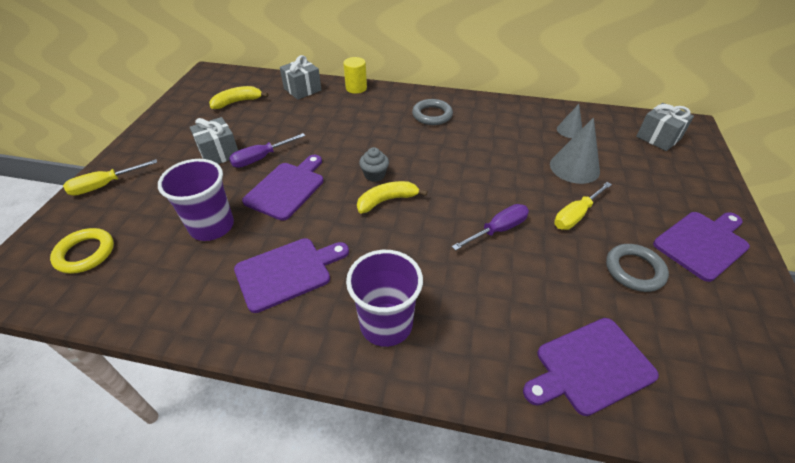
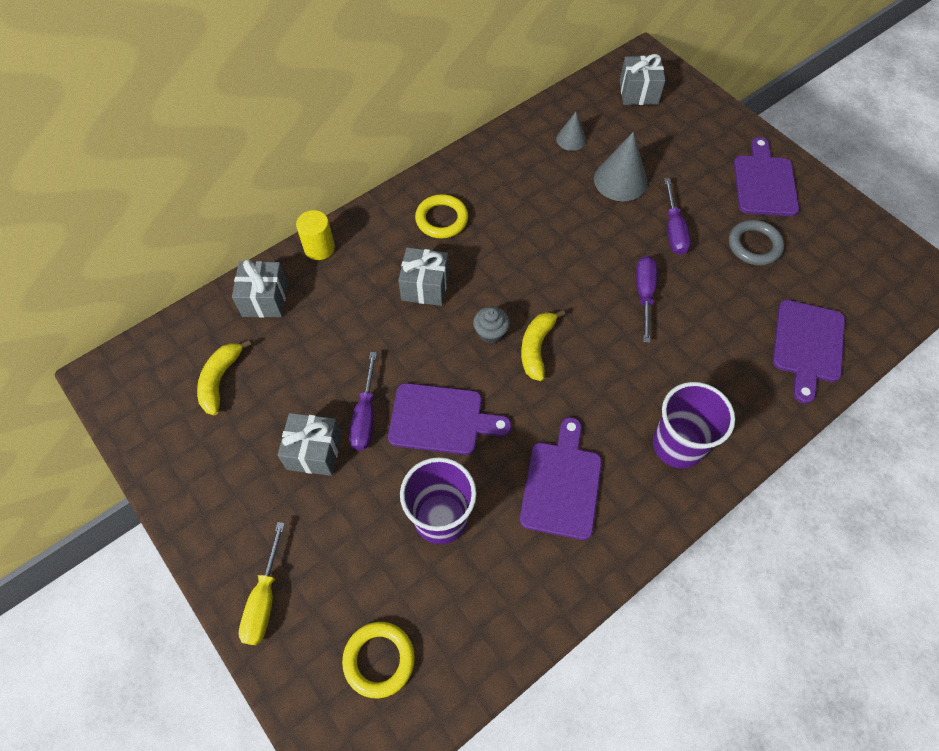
camera: 50 degrees left, 15 degrees up
(287, 188) = (441, 419): purple cutting board -> purple cutting board turned 120 degrees clockwise
(376, 133) = (425, 287): none -> grey gift
(432, 115) = (441, 219): grey ring -> yellow ring
(575, 215) = (673, 230): yellow screwdriver -> purple screwdriver

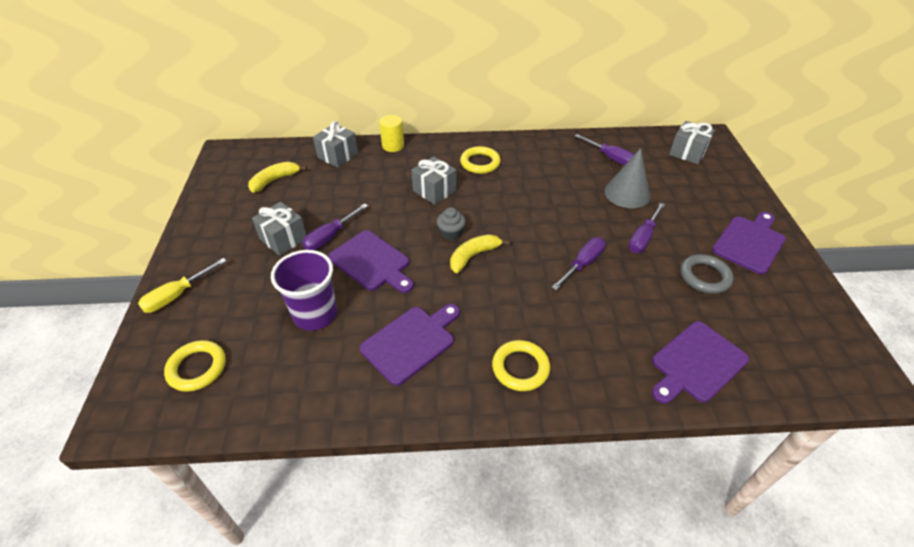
camera: 35 degrees right, 15 degrees down
(571, 139) = (610, 158): grey cone -> purple screwdriver
(677, 445) = (520, 368): purple cup -> yellow ring

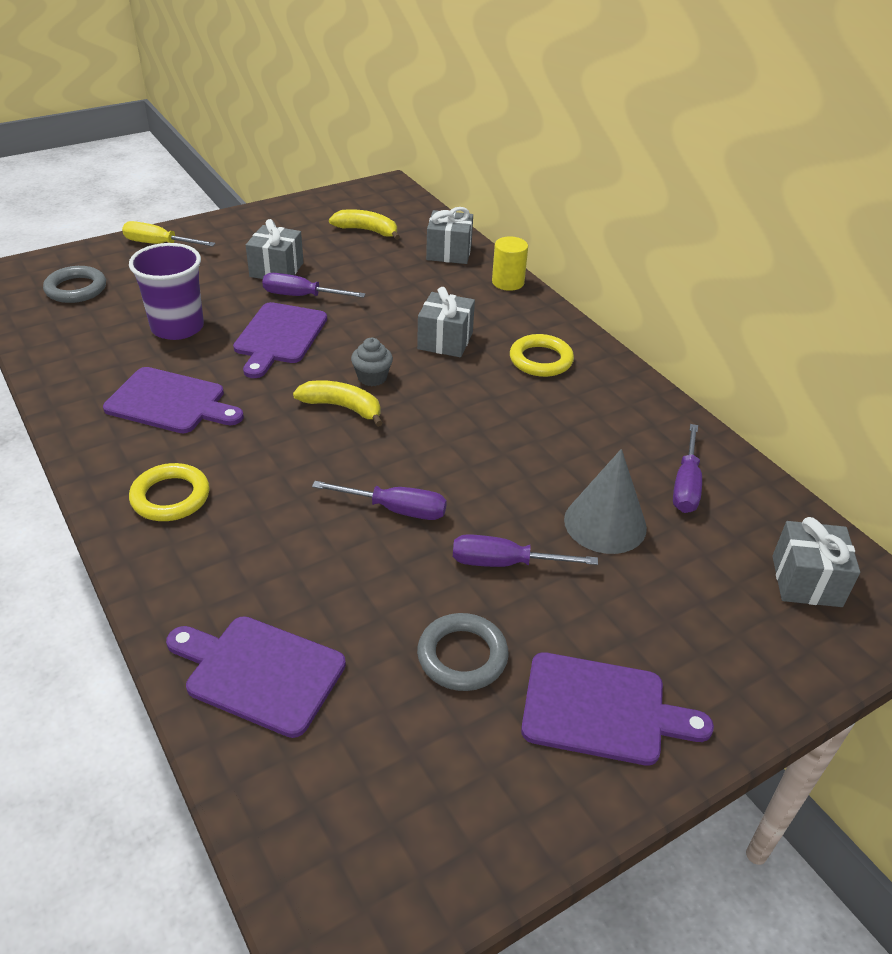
camera: 60 degrees right, 5 degrees down
(197, 368) = (76, 289): yellow ring -> grey ring

